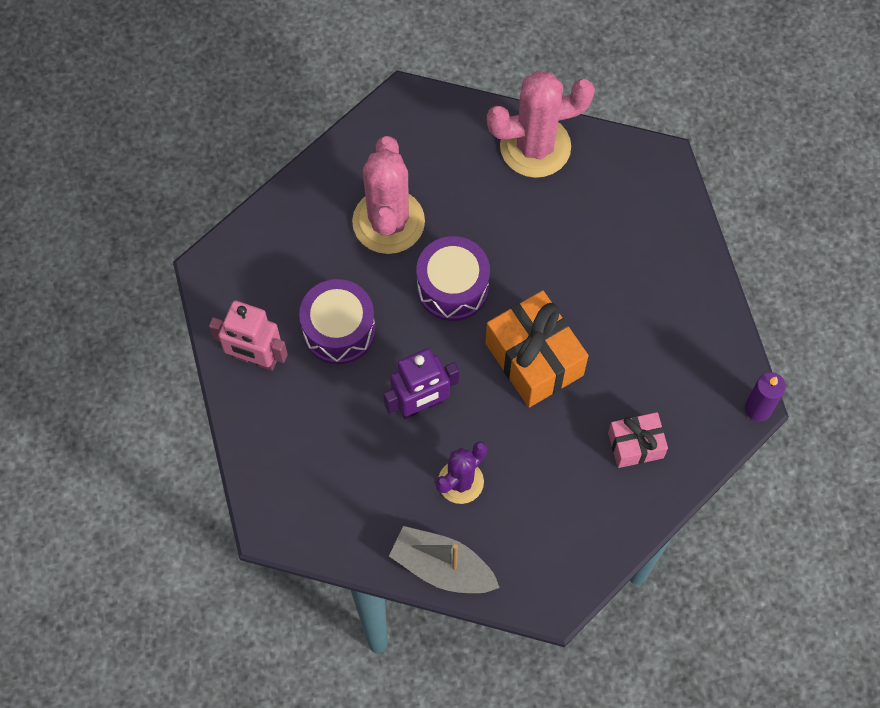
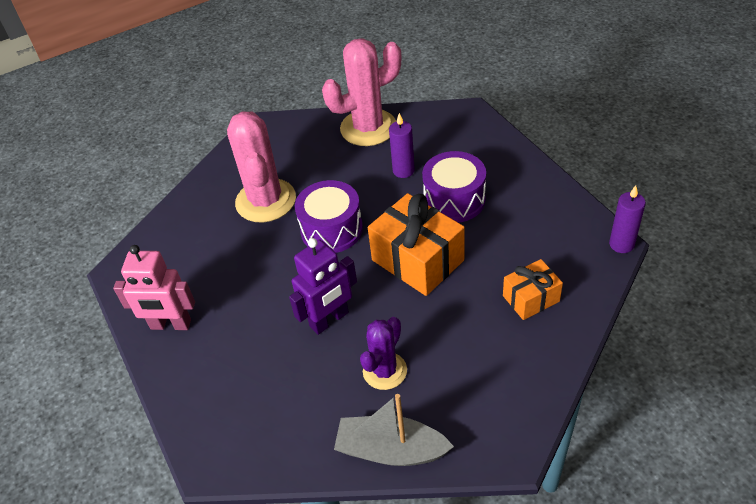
camera: 10 degrees left, 20 degrees down
(339, 330) = (241, 284): purple drum -> purple drum (454, 200)
(557, 228) = (403, 171): none -> purple candle
(635, 445) = (531, 298): pink gift -> orange gift

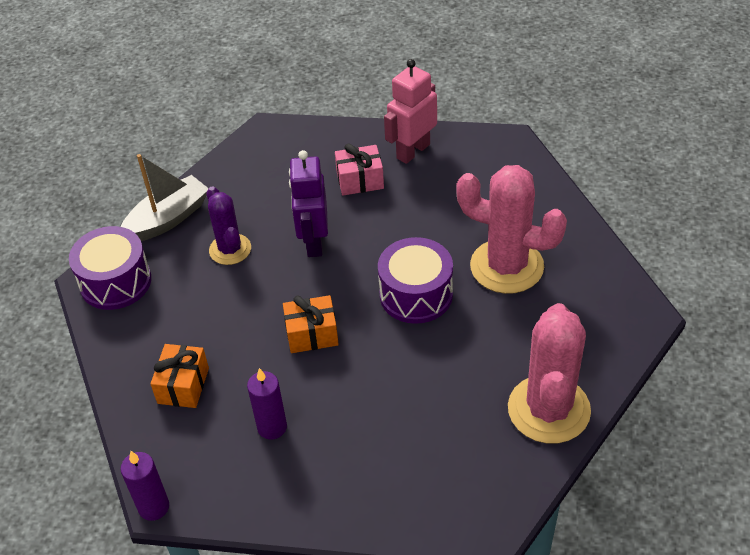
camera: 125 degrees right, 0 degrees up
(234, 337) = (360, 180): none -> pink gift
(403, 171) = (443, 397): purple candle -> purple candle (272, 427)
(417, 260) = (312, 334): orange gift -> orange gift, size x0.58
(454, 200) = (356, 412): purple drum -> purple drum (115, 282)

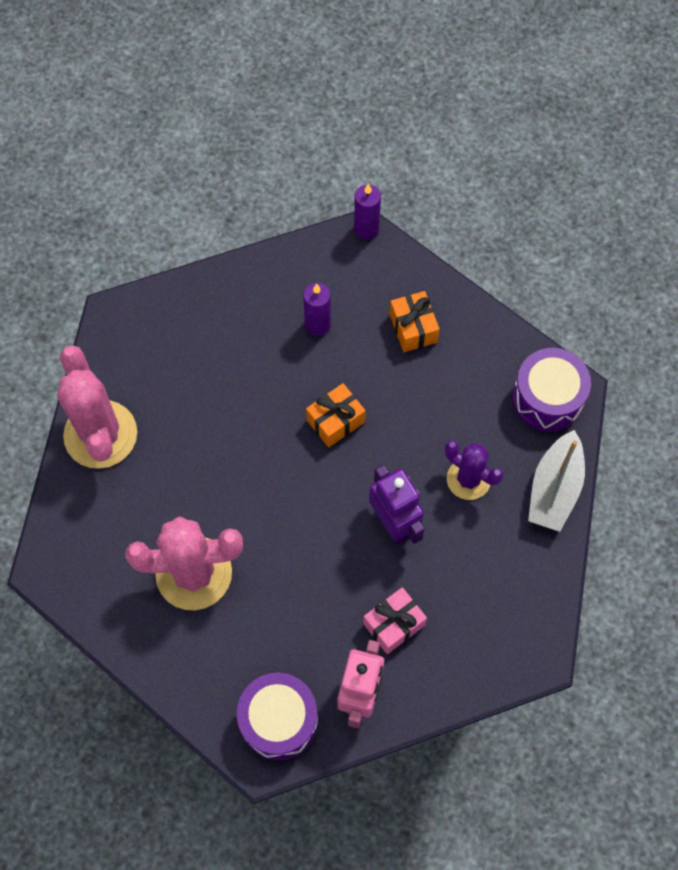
camera: 150 degrees right, 20 degrees up
(416, 294) = (265, 503): purple drum -> purple drum (279, 720)

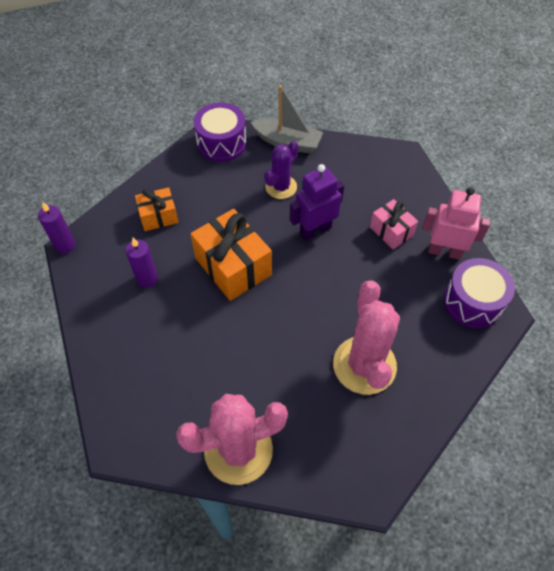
camera: 90 degrees left, 10 degrees down
(335, 421) = (233, 266): orange gift -> orange gift, size x1.74

